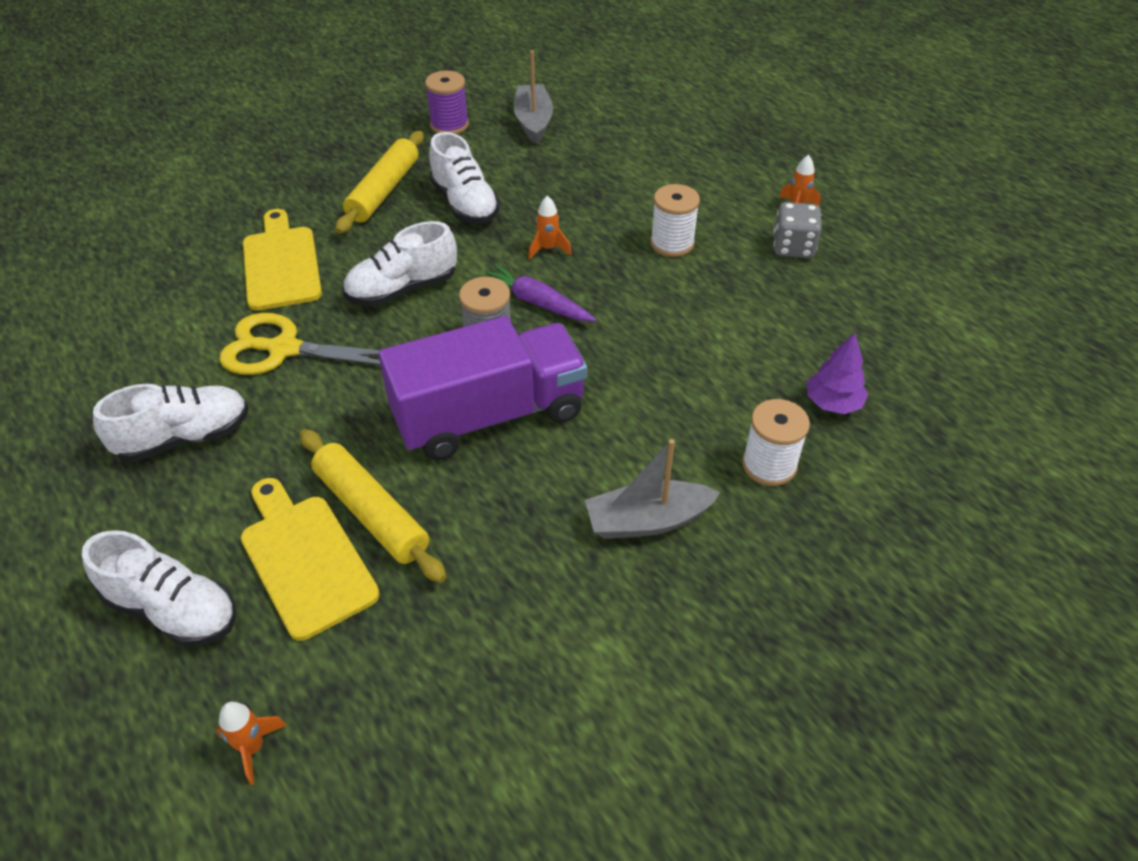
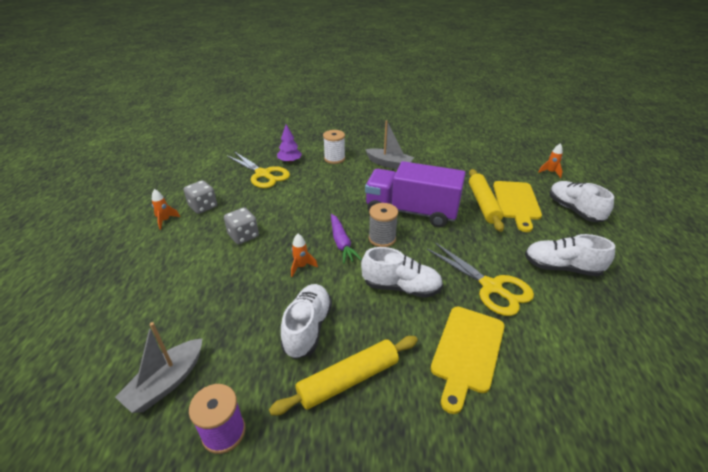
camera: 140 degrees left, 10 degrees down
(672, 243) = (243, 236): white spool -> grey dice
(821, 346) = (263, 174): none -> yellow scissors

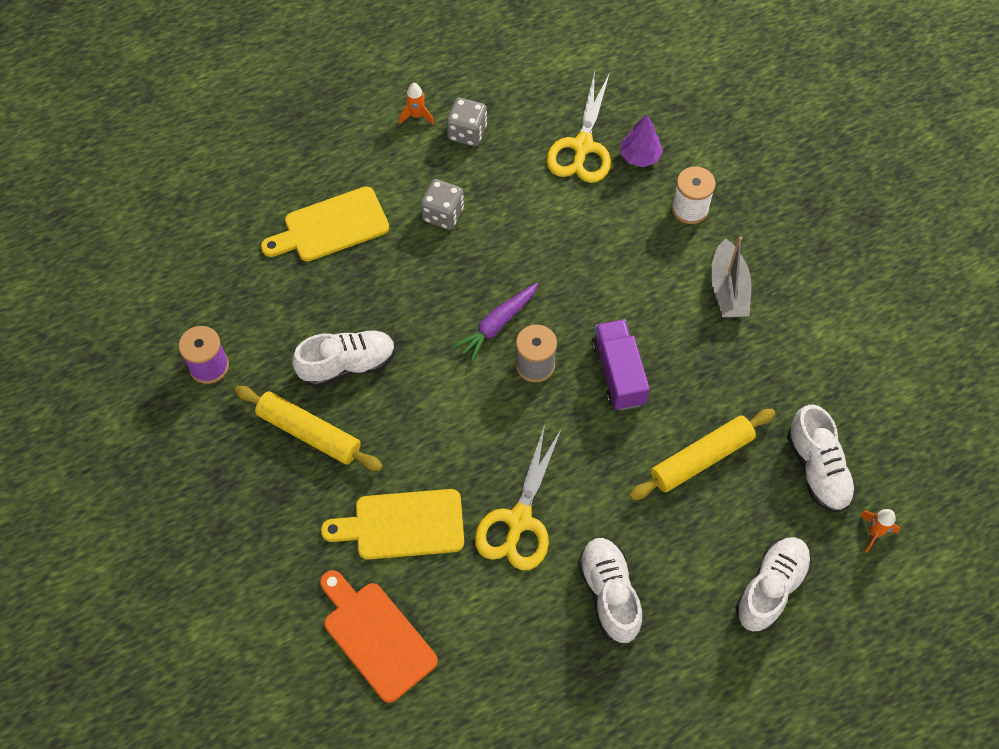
camera: 60 degrees right, 25 degrees up
(167, 382) = (226, 291): grey boat -> none
(301, 266) = (430, 306): orange rocket -> none
(401, 287) = (459, 425): white shoe -> white shoe (817, 469)
(411, 211) = (618, 373): purple truck -> purple truck, size x0.62
(516, 202) = (737, 503): yellow cutting board -> yellow cutting board (331, 226)
(568, 414) = (376, 636): none -> orange cutting board

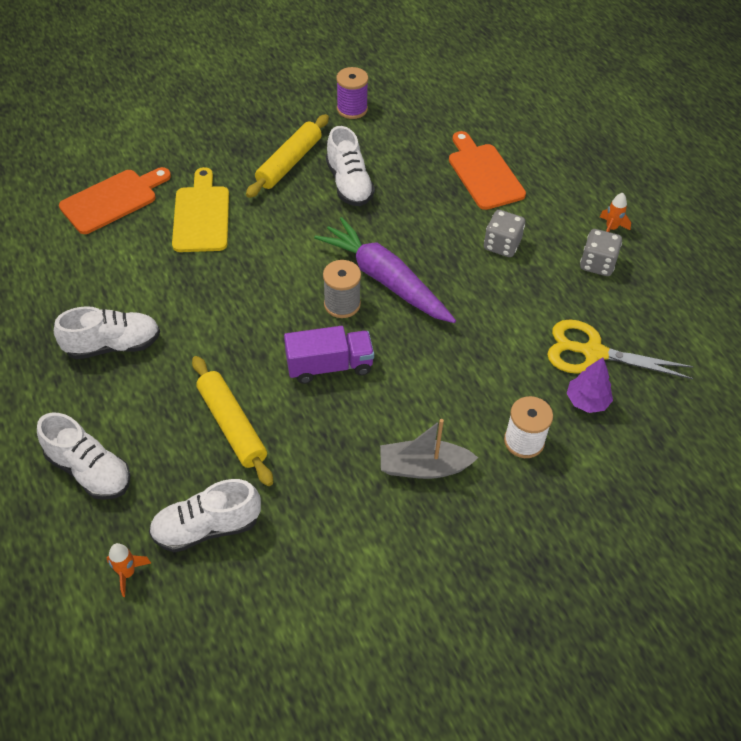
camera: 90 degrees right, 10 degrees down
(331, 226) = (483, 173): yellow cutting board -> orange cutting board
(497, 324) = (385, 279): purple carrot -> purple carrot, size x1.73
(519, 520) = (192, 287): yellow scissors -> none

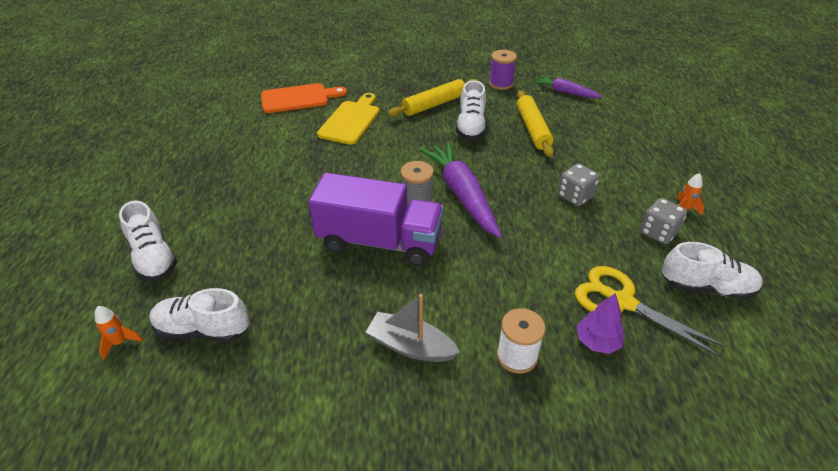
camera: 25 degrees right, 10 degrees down
(113, 345) = (233, 182): white shoe -> white shoe (706, 287)
(232, 425) = (276, 260): yellow rolling pin -> yellow rolling pin (533, 129)
(329, 366) = (379, 242): purple truck -> purple truck, size x1.62
(431, 102) = (565, 92): none -> purple carrot
(483, 173) = (584, 144): orange cutting board -> none

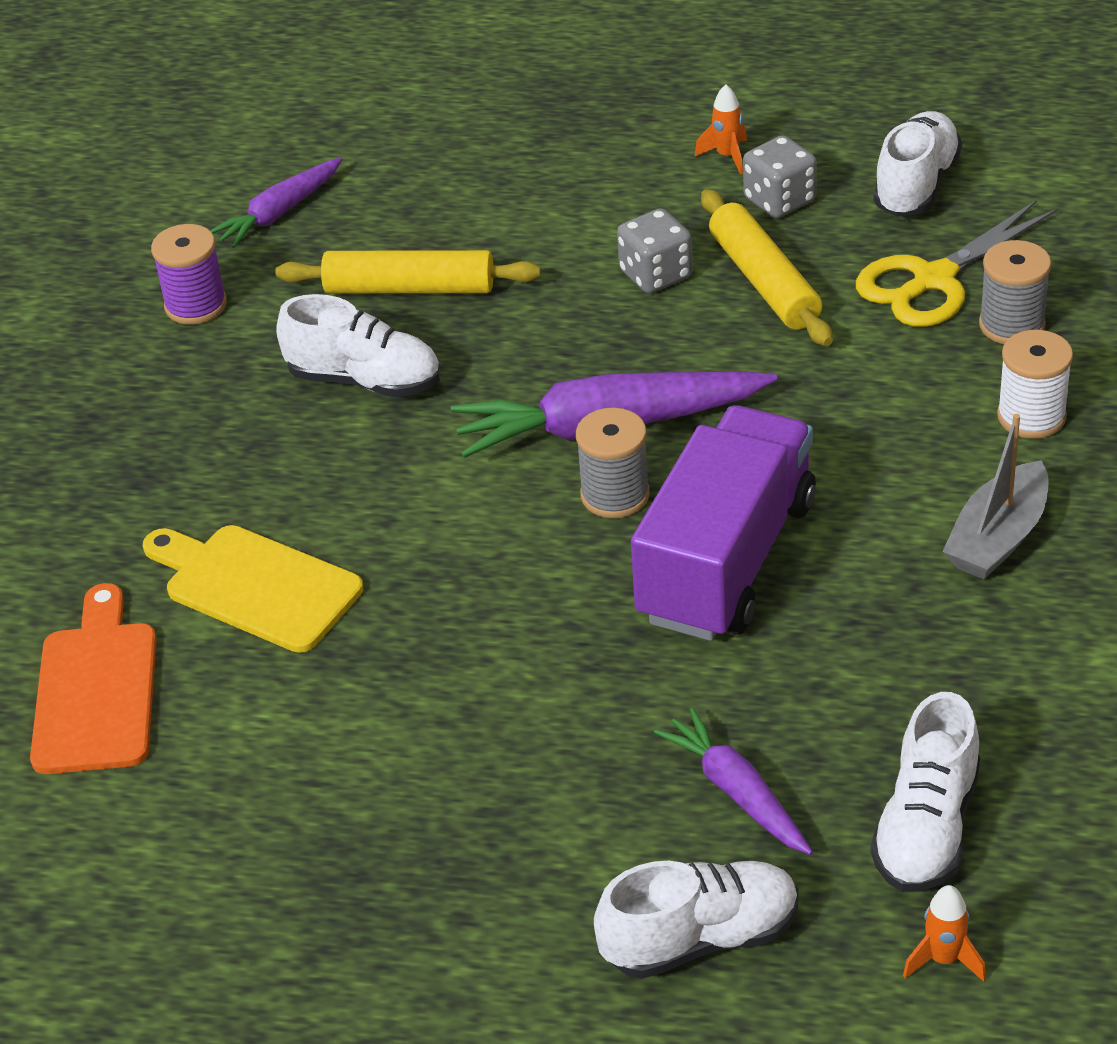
camera: 75 degrees left, 0 degrees up
(234, 260) = (737, 792): none -> purple carrot
(434, 104) = (243, 429): yellow rolling pin -> yellow rolling pin (764, 281)
(597, 341) = (1011, 325): purple tree -> grey spool

